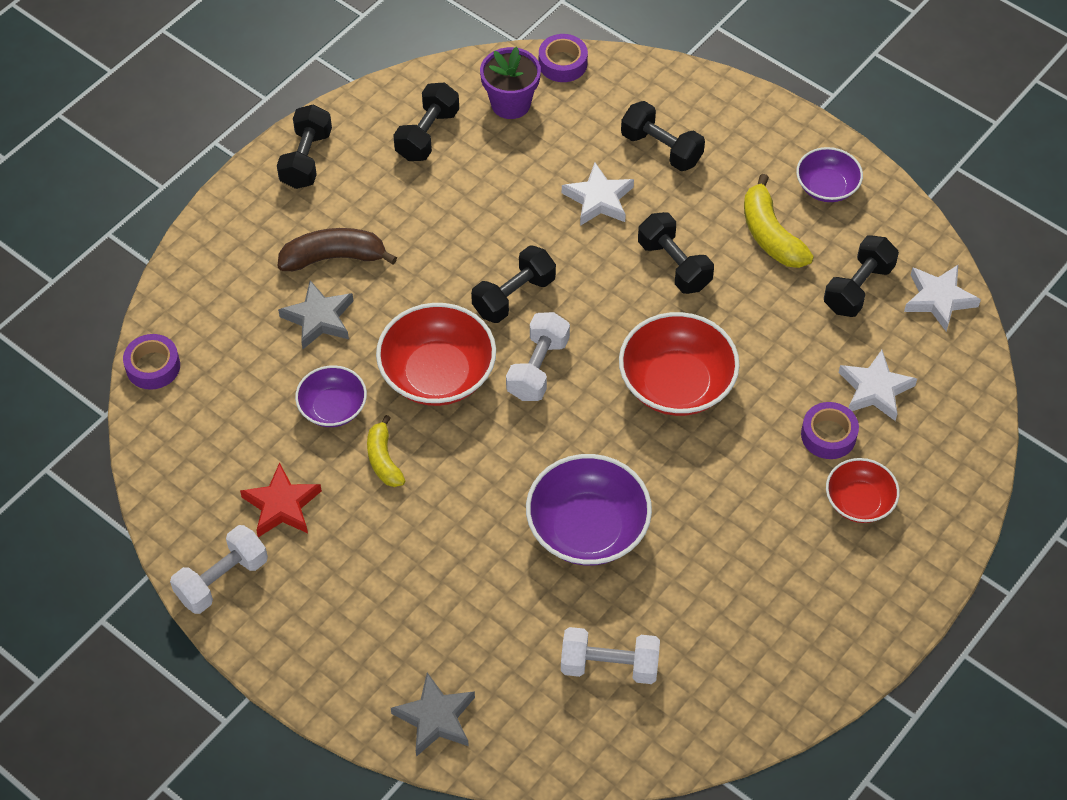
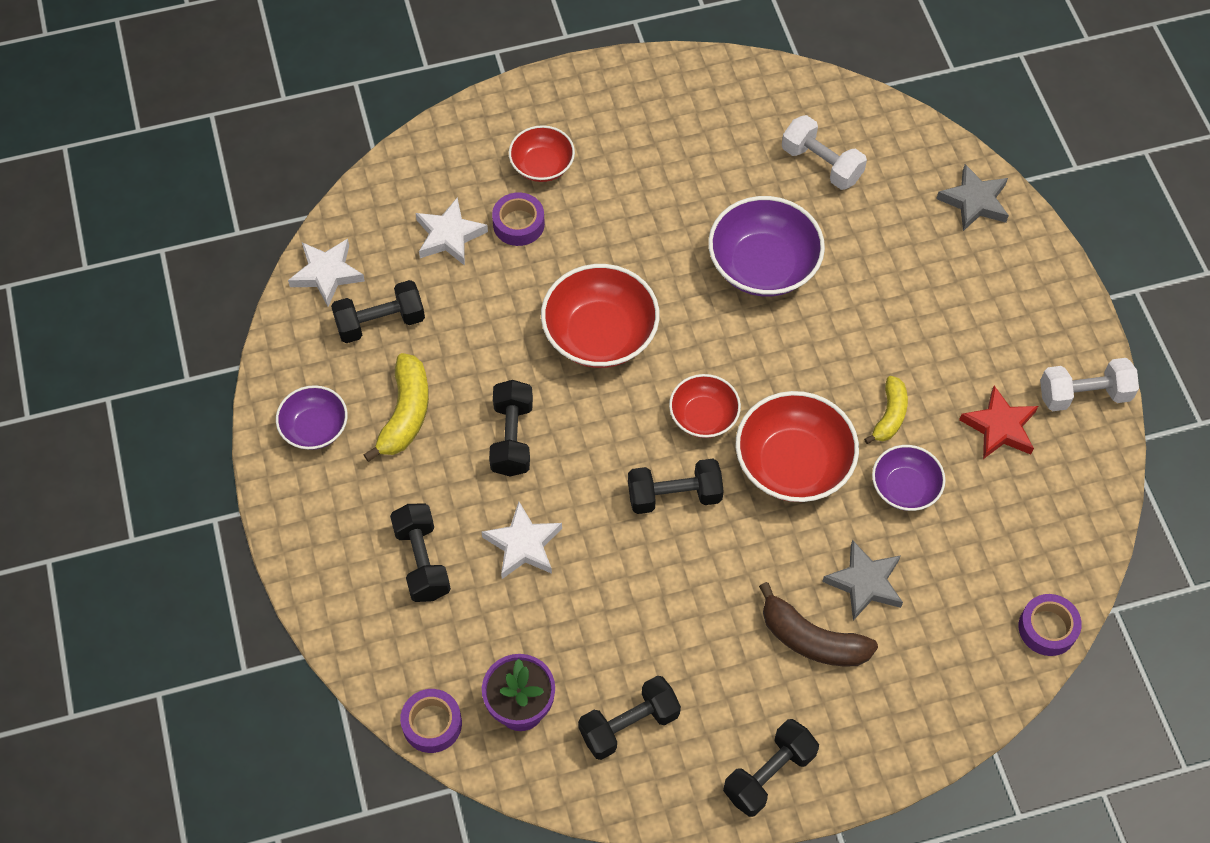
camera: 145 degrees left, 5 degrees up
(538, 368) = (703, 416): white dumbbell -> red bowl

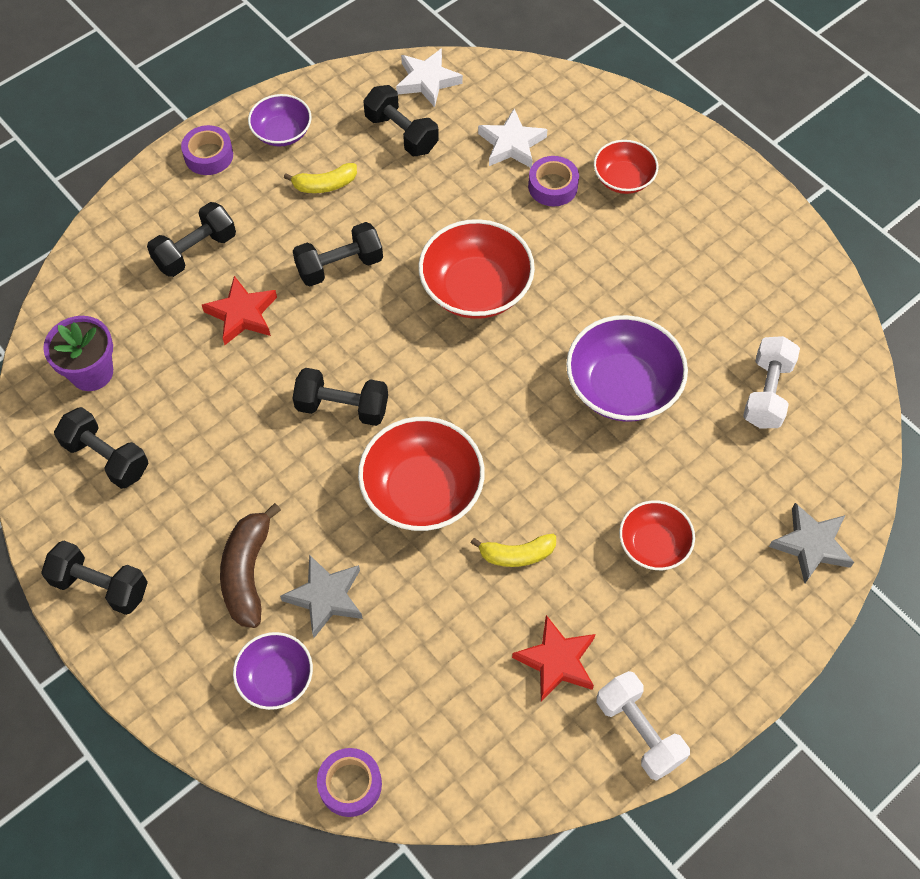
camera: 65 degrees right, 0 degrees up
(405, 414) = (325, 185): yellow banana -> yellow banana, size x0.66
(432, 724) = (54, 317): purple tape -> purple tape (208, 155)
(523, 544) = (242, 314): white star -> red star
(674, 496) = (342, 407): black dumbbell -> black dumbbell turned 45 degrees counterclockwise
(703, 416) = (434, 399): red bowl -> red bowl (653, 544)
(905, 487) = (444, 596): purple bowl -> purple bowl (276, 678)

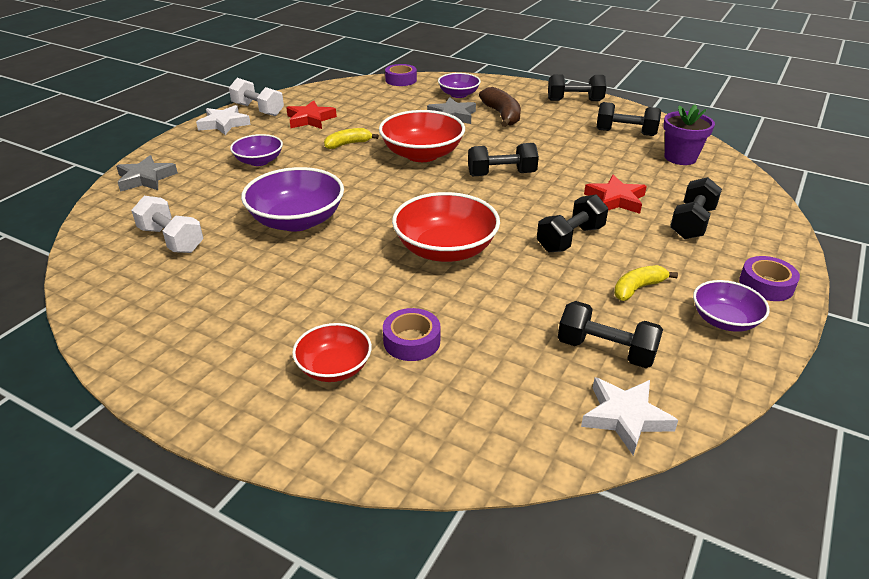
camera: 160 degrees right, 25 degrees down
(511, 144) = (478, 371): white star -> white star (224, 124)
(653, 544) = (259, 161): red bowl -> purple bowl
(767, 393) = (171, 240): white dumbbell -> white dumbbell turned 45 degrees counterclockwise

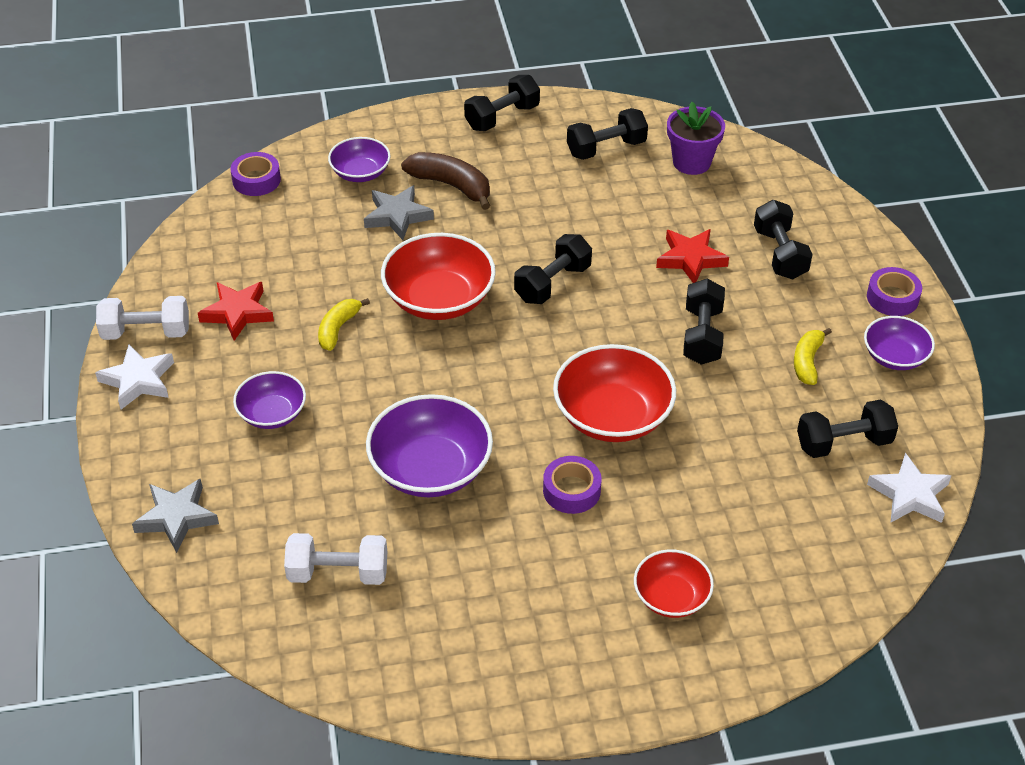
camera: 40 degrees left, 10 degrees up
(411, 341) = (698, 531): purple tape -> purple tape (571, 490)

